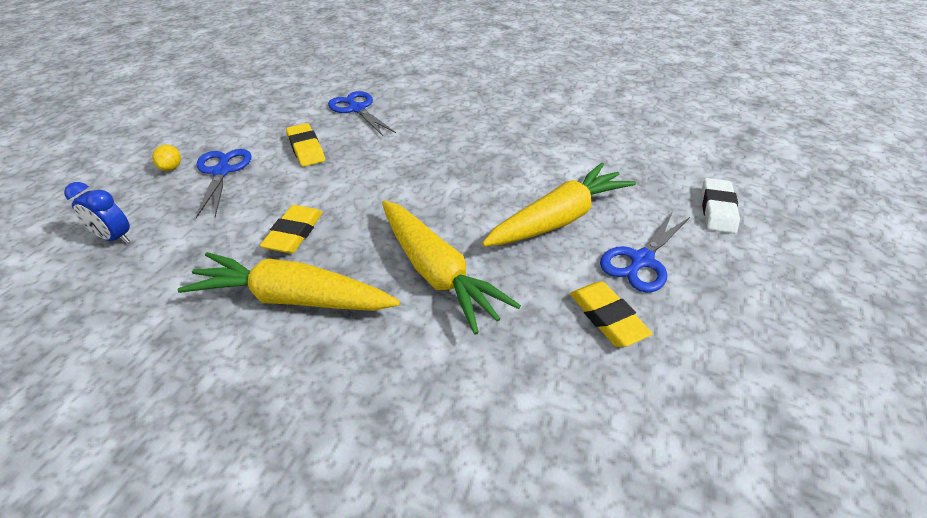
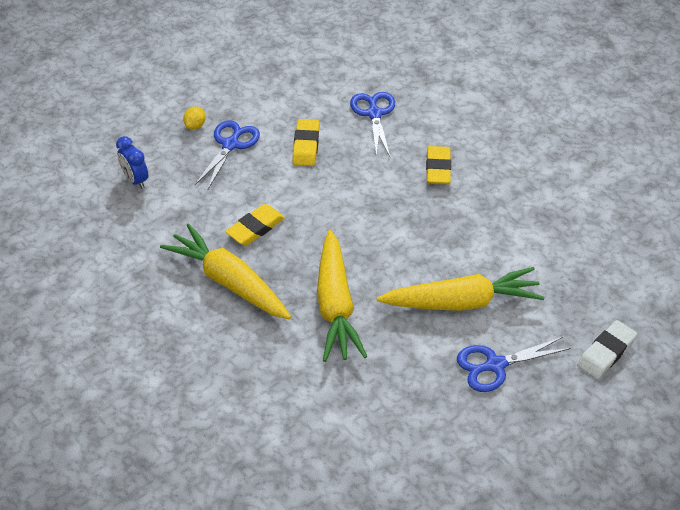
camera: 30 degrees right, 5 degrees up
(607, 317) = (429, 393): yellow eraser -> yellow eraser (438, 168)

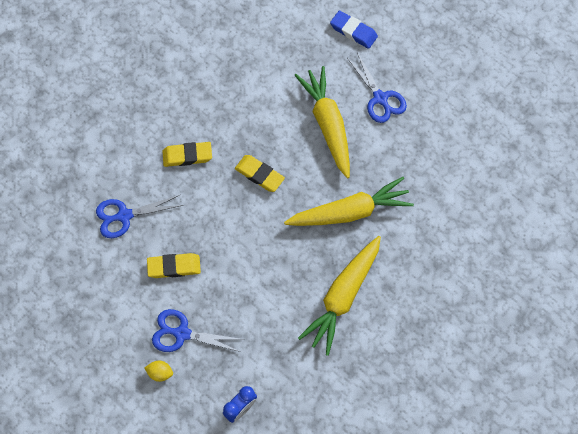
camera: 100 degrees left, 20 degrees up
(255, 228) = (281, 289): yellow eraser -> yellow eraser (259, 175)
(606, 352) = (353, 31): white eraser -> blue eraser

